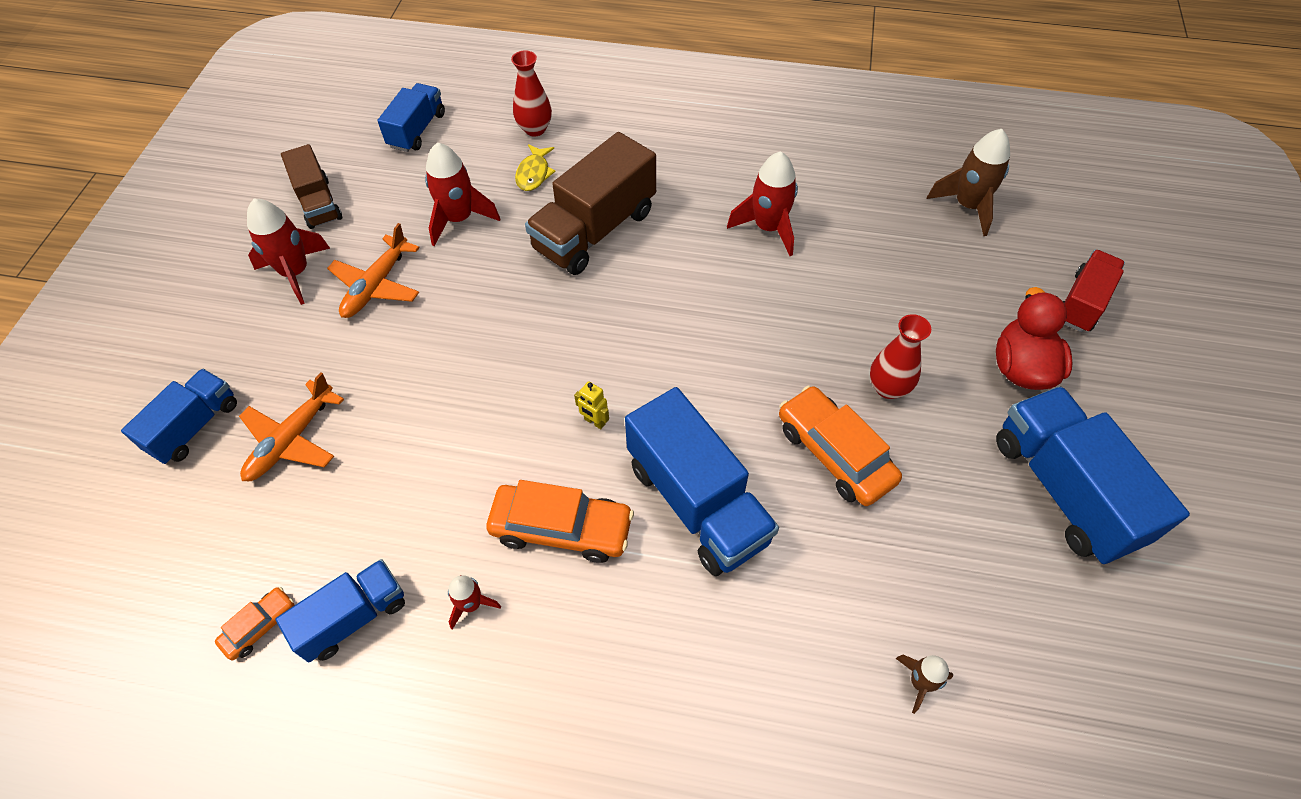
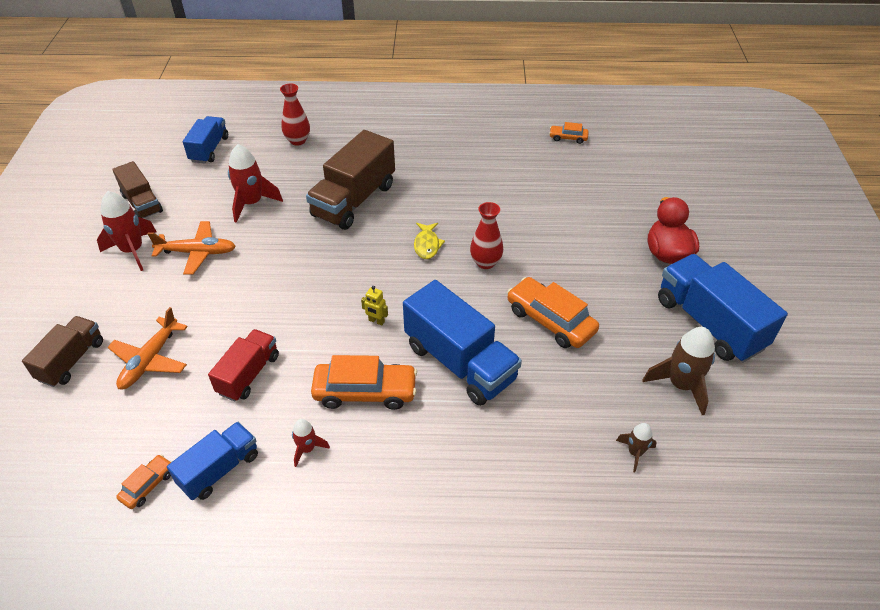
camera: 10 degrees left, 10 degrees down
(194, 426) = (71, 360): blue truck -> brown truck
(377, 286) = (197, 252): orange plane -> orange plane turned 105 degrees counterclockwise
(534, 173) = (302, 169): yellow fish -> yellow fish (427, 245)
(768, 228) = (478, 187): red rocket -> none
(888, 388) = (579, 276): red vase -> red vase (485, 262)
(909, 163) = (568, 138): none -> orange car
(967, 206) = (613, 160): brown rocket -> brown rocket (681, 385)
(1082, 303) = (699, 210): red truck -> red truck (248, 374)

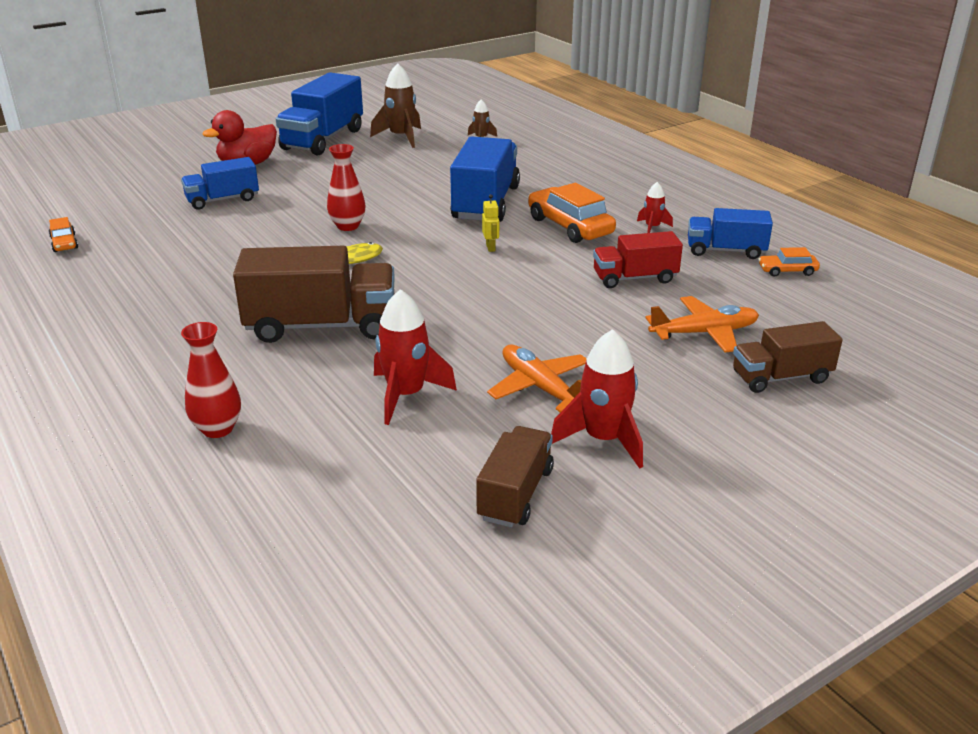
camera: 125 degrees left, 15 degrees down
(209, 149) = (317, 508): blue truck -> blue truck (223, 200)
(550, 320) = (391, 185): orange car -> none

